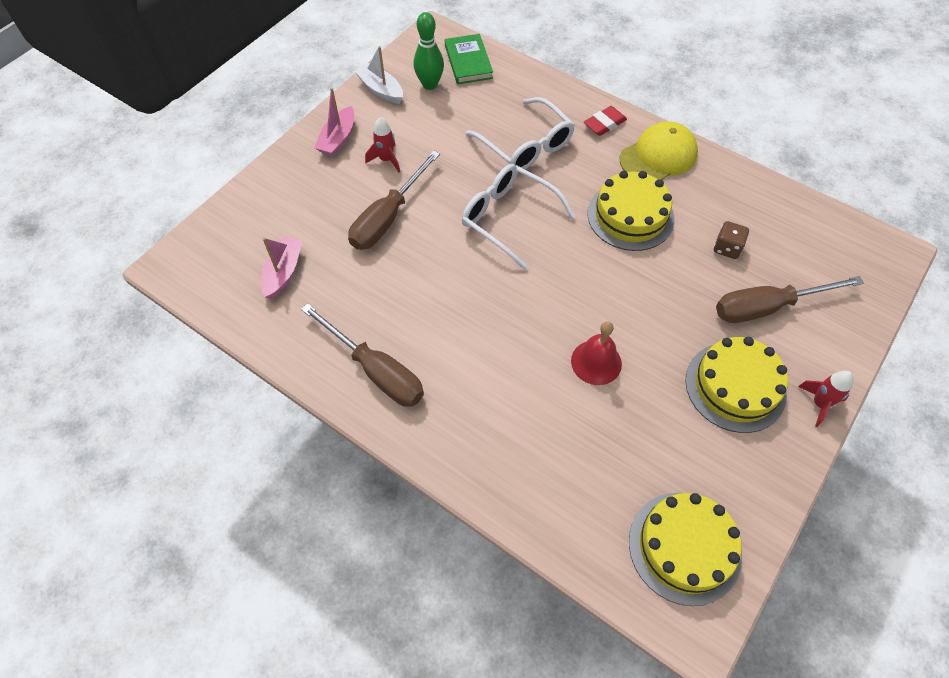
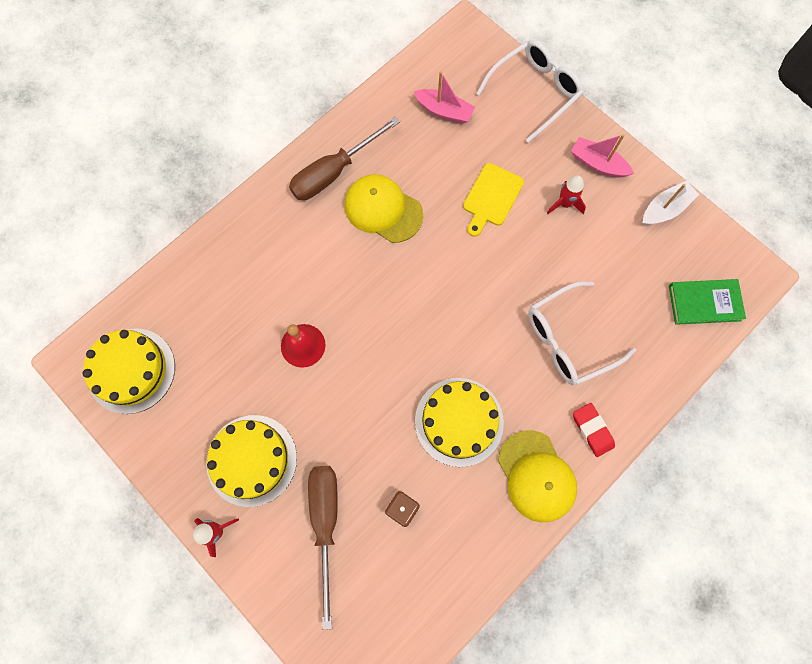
camera: 100 degrees right, 15 degrees up
(388, 217) = (491, 197): brown screwdriver -> yellow cutting board
(418, 312) = (383, 210): none -> yellow cap
(430, 84) = (669, 258): green bowling pin -> none
(508, 218) = (474, 303): white glasses -> white glasses (534, 92)

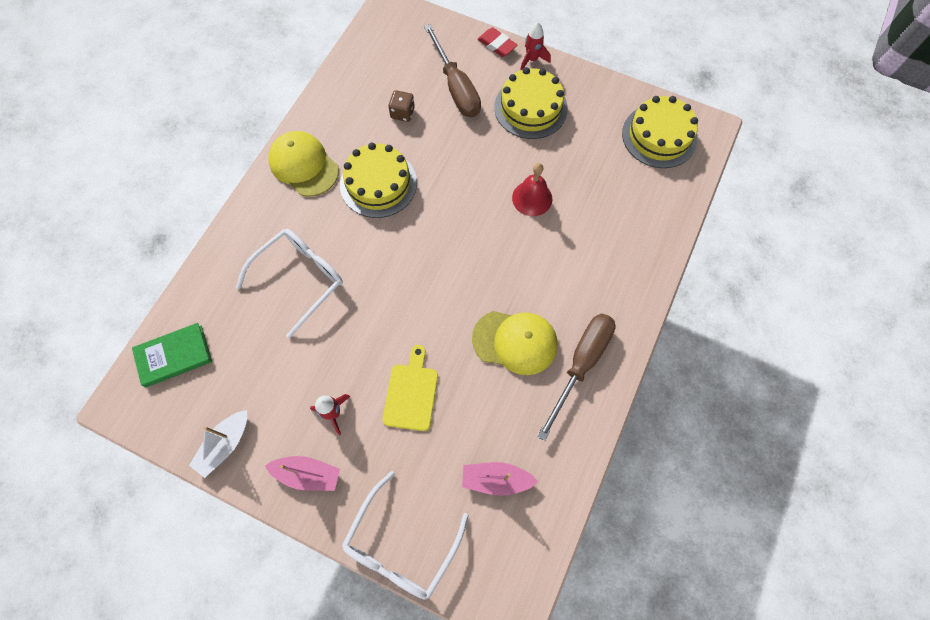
camera: 160 degrees right, 5 degrees down
(592, 430) = (264, 212): red eraser -> red eraser (497, 45)

